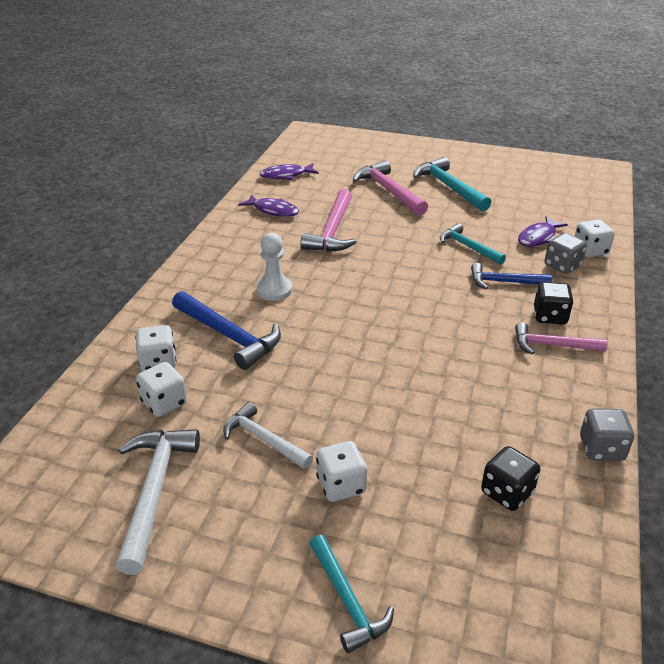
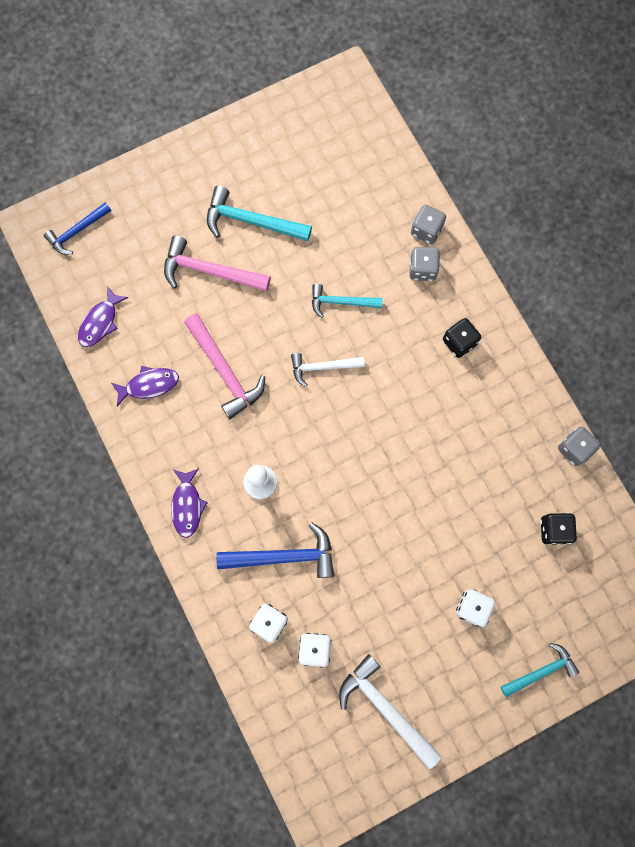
camera: 45 degrees left, 40 degrees up
(263, 440) = (400, 617): white hammer -> white hammer (322, 367)
(347, 600) = (541, 671): turquoise hammer -> turquoise hammer turned 45 degrees counterclockwise
(504, 282) = (401, 327): blue hammer -> blue hammer (77, 231)
(538, 237) = (378, 243): purple fish -> purple fish (187, 505)
(552, 345) = (483, 374): pink hammer -> none
(590, 251) = (426, 230): white dice -> grey dice

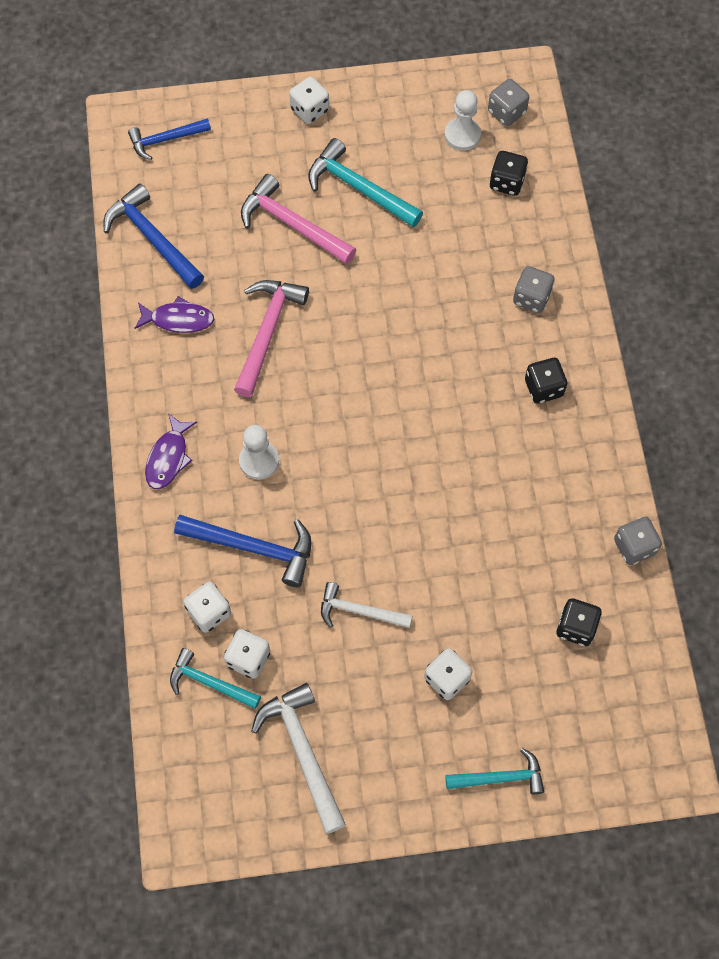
camera: 20 degrees right, 10 degrees down
(100, 322) = (152, 238): purple fish -> blue hammer
(186, 166) = (310, 110): none -> white dice
(225, 371) = (267, 332): pink hammer -> pink hammer turned 150 degrees counterclockwise
(317, 147) = (462, 135): none -> white pawn
(322, 367) = (377, 364): white hammer -> white hammer (359, 611)
(341, 302) = (425, 303): turquoise hammer -> turquoise hammer (209, 683)
(367, 177) = (507, 182): none -> black dice
(426, 230) = (552, 258): grey dice -> grey dice (506, 112)

